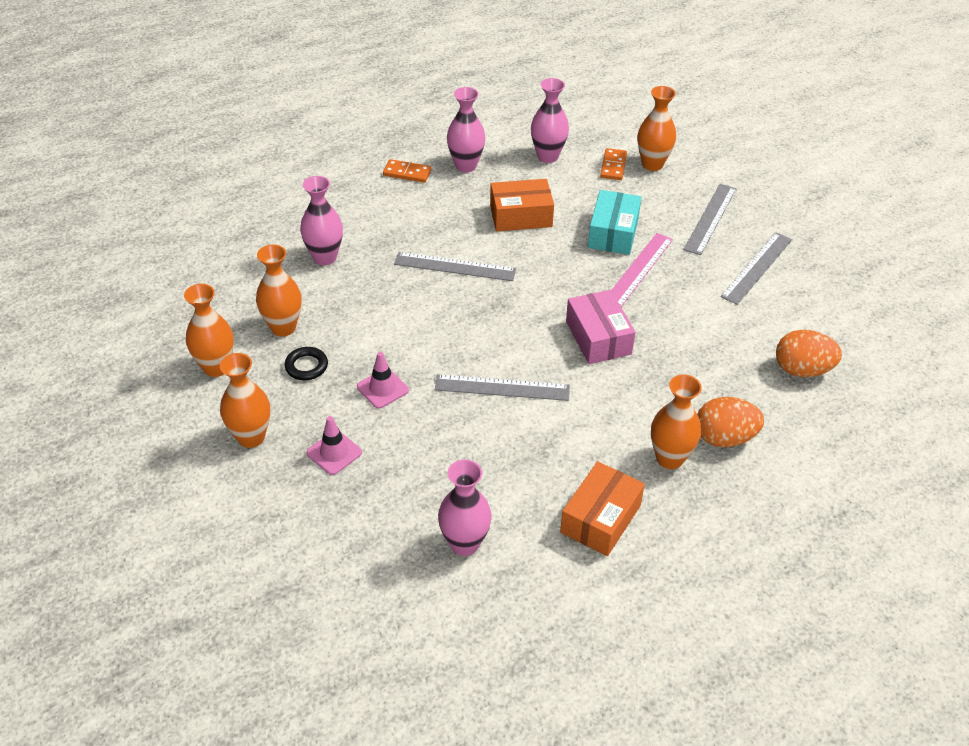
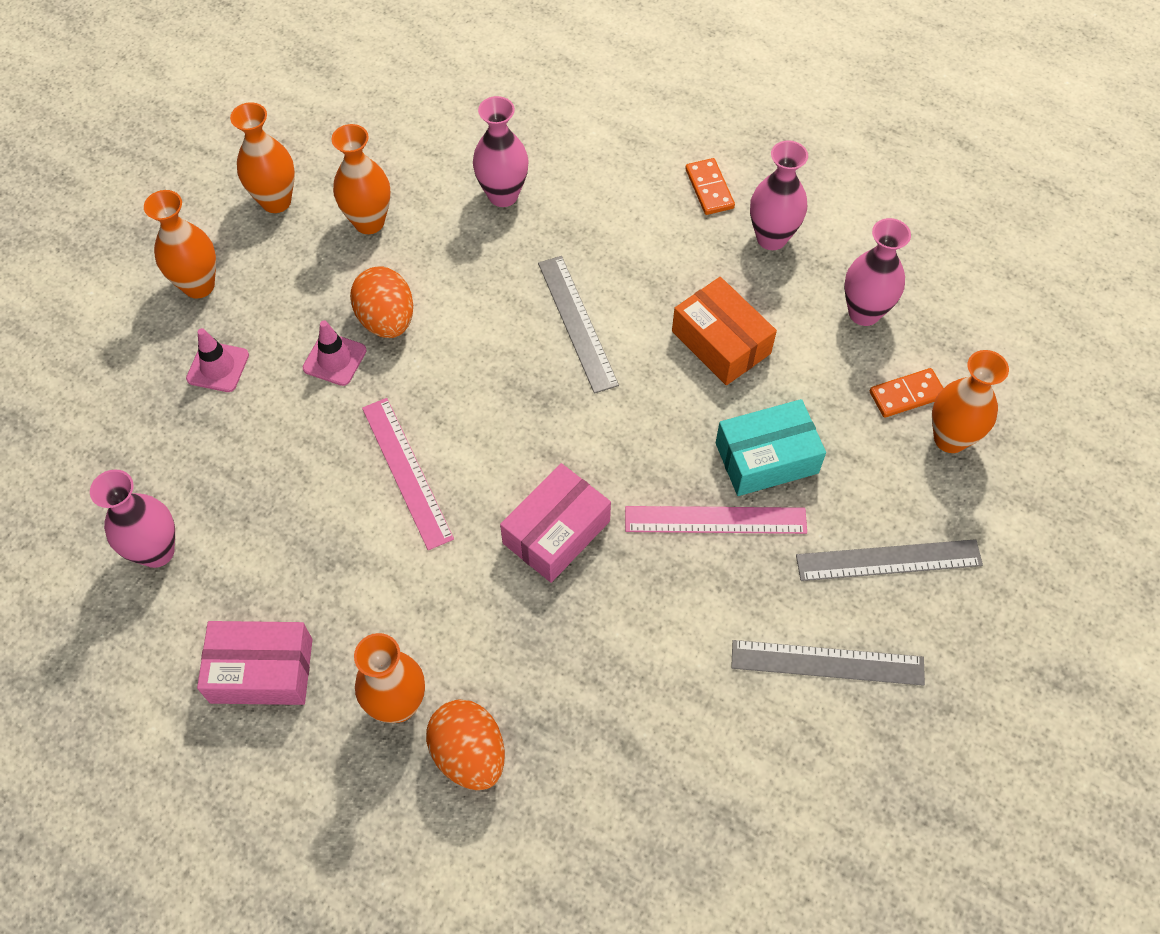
camera: 60 degrees right, 15 degrees up
(306, 366) = (325, 274): black ring -> none
(502, 387) = (407, 472): grey ruler -> pink ruler
(600, 519) = (261, 671): orange box -> pink box
(802, 370) = (656, 803): orange egg -> orange egg (386, 320)

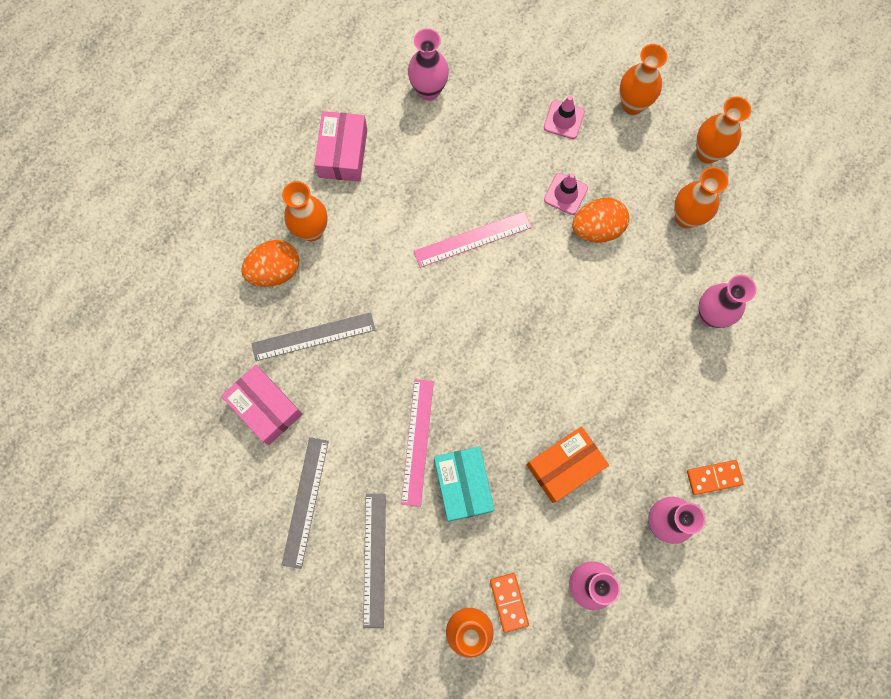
camera: 95 degrees right, 15 degrees up
(556, 532) = (418, 333): pink box -> pink box (265, 407)
(577, 323) = (587, 361): grey ruler -> grey ruler (313, 336)

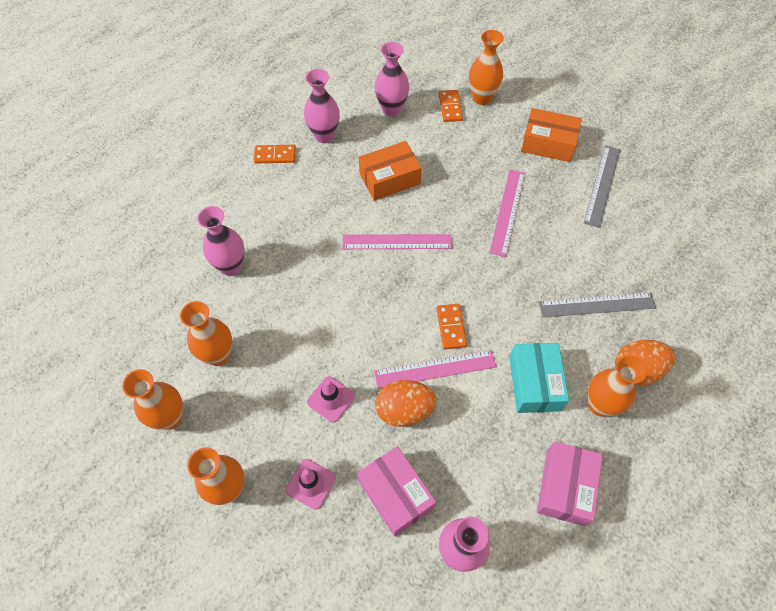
camera: 170 degrees left, 15 degrees down
(265, 407) = (639, 255): pink box -> pink box (395, 494)
(374, 559) = (548, 143): grey ruler -> orange box
(463, 285) = (451, 327): none -> orange domino
(463, 485) = (473, 178): turquoise box -> turquoise box (534, 383)
(538, 378) = (397, 242): none -> pink ruler
(597, 228) = (309, 359): orange egg -> orange egg (404, 410)

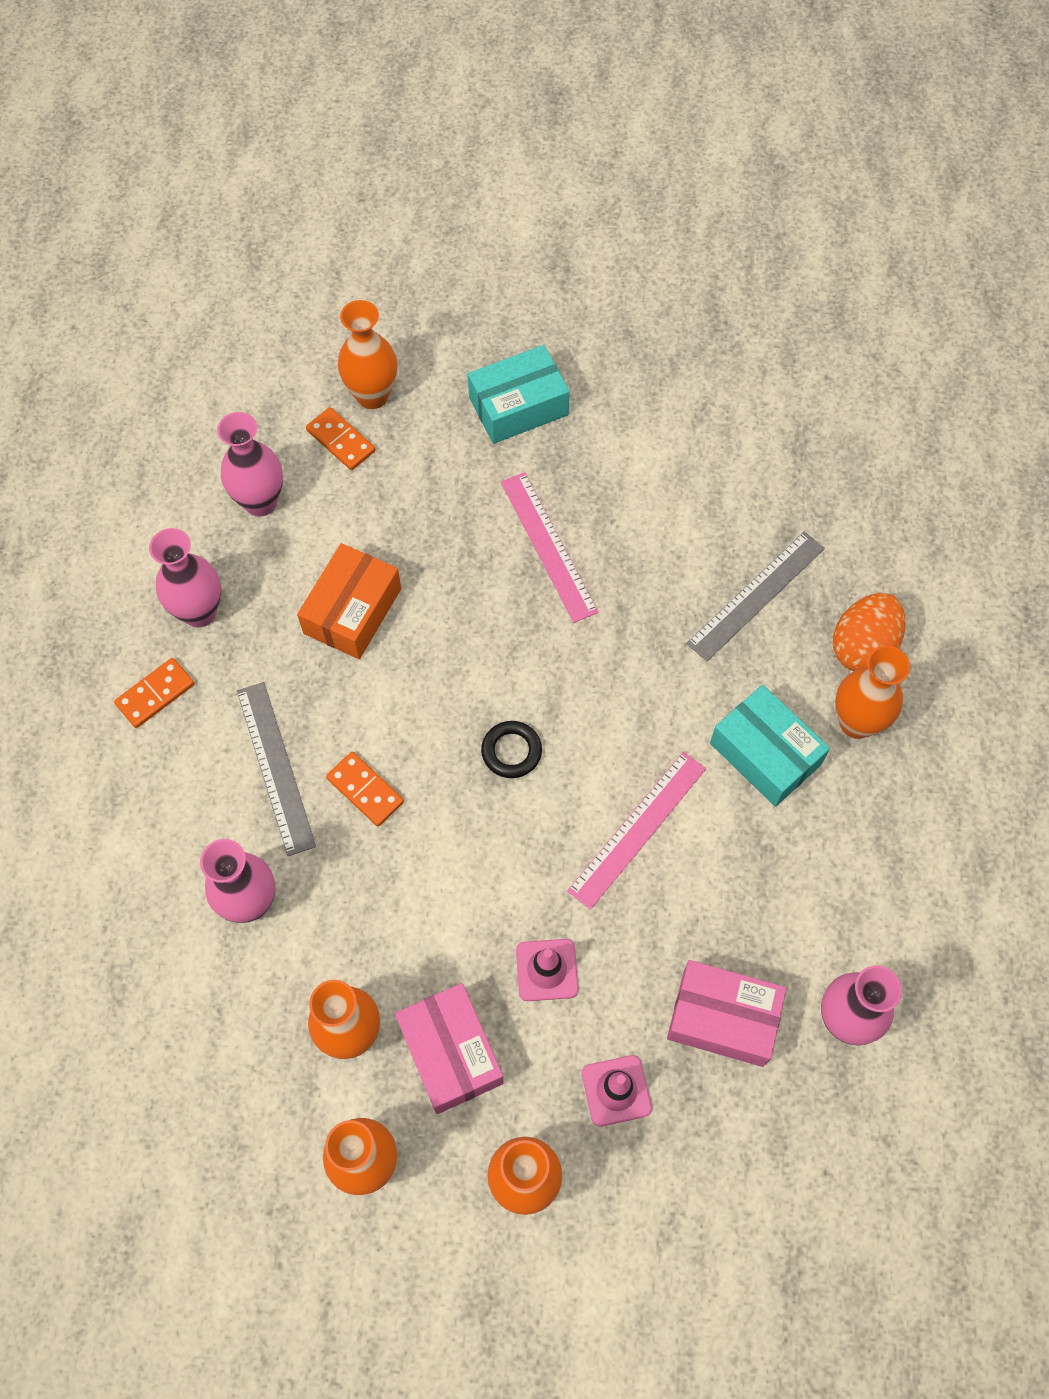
camera: 40 degrees left, 5 degrees up
(397, 242) = (443, 696): pink ruler -> none
(404, 410) = (646, 910): orange egg -> none
(406, 288) = (511, 751): none -> black ring
(451, 327) = (611, 760): orange domino -> orange domino (365, 790)
(548, 143) = (518, 406): orange box -> turquoise box
(565, 487) = (895, 851): pink box -> pink box (450, 1052)
(602, 185) = (635, 421): grey ruler -> grey ruler (275, 767)

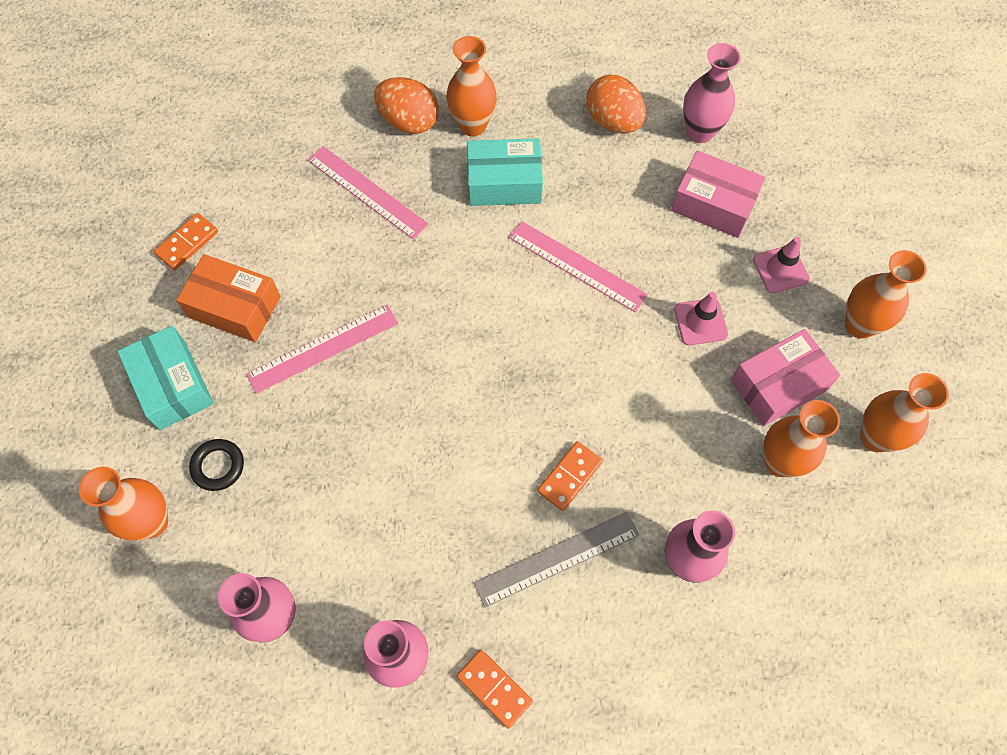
camera: 95 degrees left, 0 degrees up
(340, 441) = (205, 546): orange domino -> orange domino (187, 243)
(352, 611) = (394, 510): orange box -> orange box (234, 307)
(511, 751) = (521, 362): black ring -> black ring (218, 466)
(723, 1018) = (713, 204): pink box -> pink box turned 75 degrees counterclockwise
(756, 595) = (367, 192): grey ruler -> pink ruler
(765, 754) = (504, 183): turquoise box -> turquoise box turned 45 degrees clockwise
(863, 903) = (613, 121): none -> orange egg

